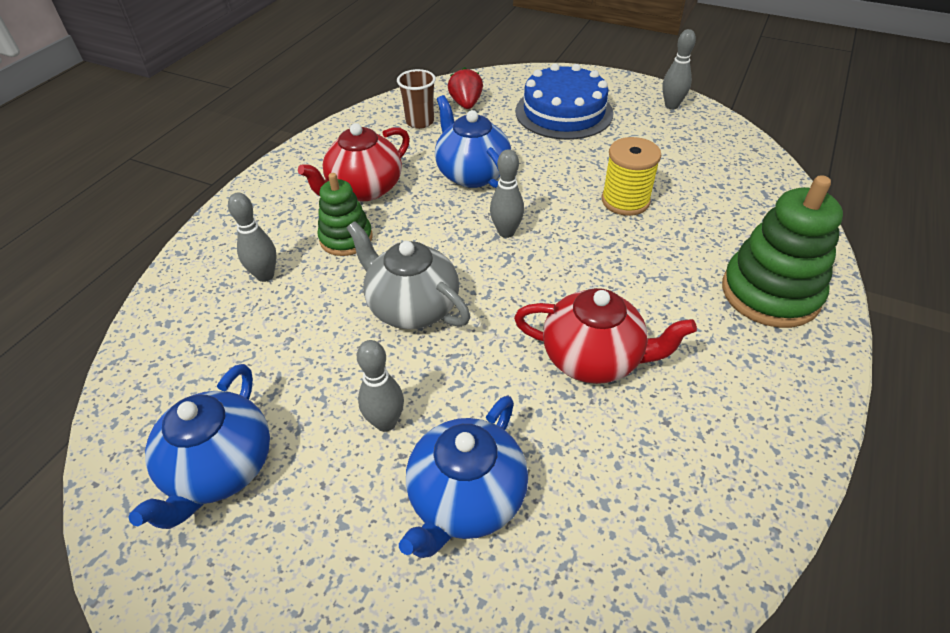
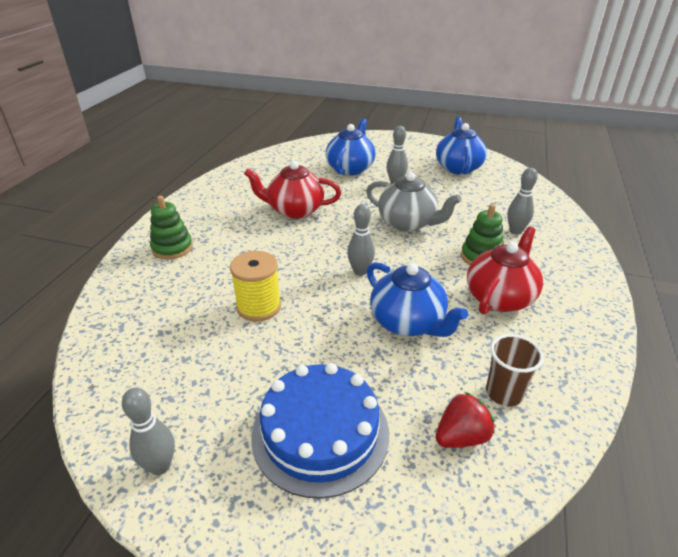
camera: 170 degrees right, 10 degrees down
(466, 104) = (461, 437): red strawberry -> red strawberry turned 105 degrees counterclockwise
(770, 293) = (172, 248): green stacking toy -> green stacking toy, size x0.62

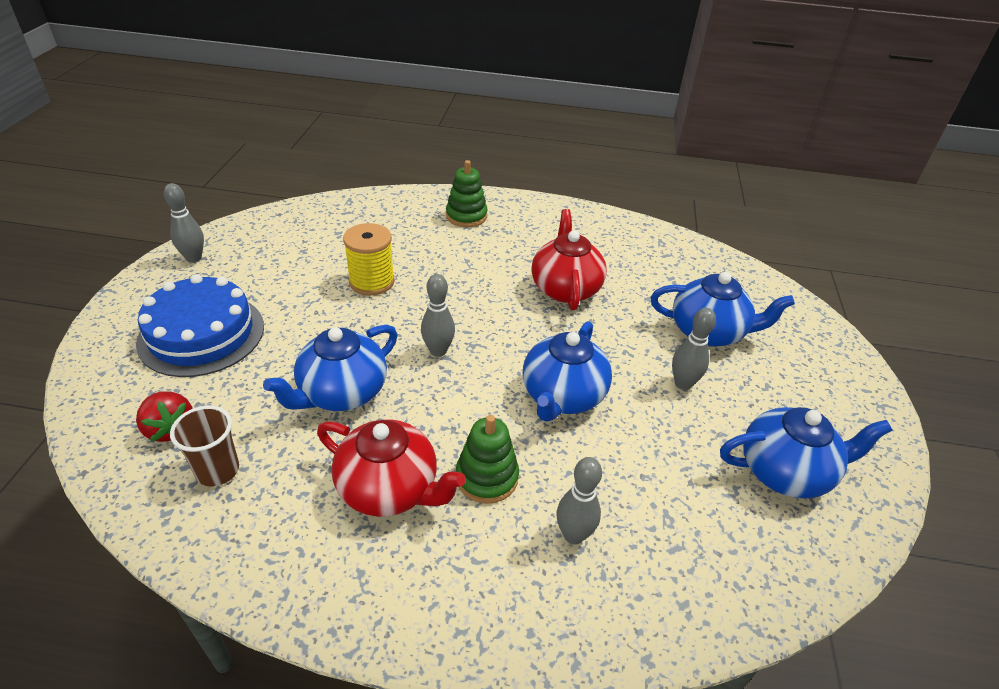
camera: 80 degrees right, 5 degrees up
(408, 223) = (562, 396): grey teapot -> blue teapot

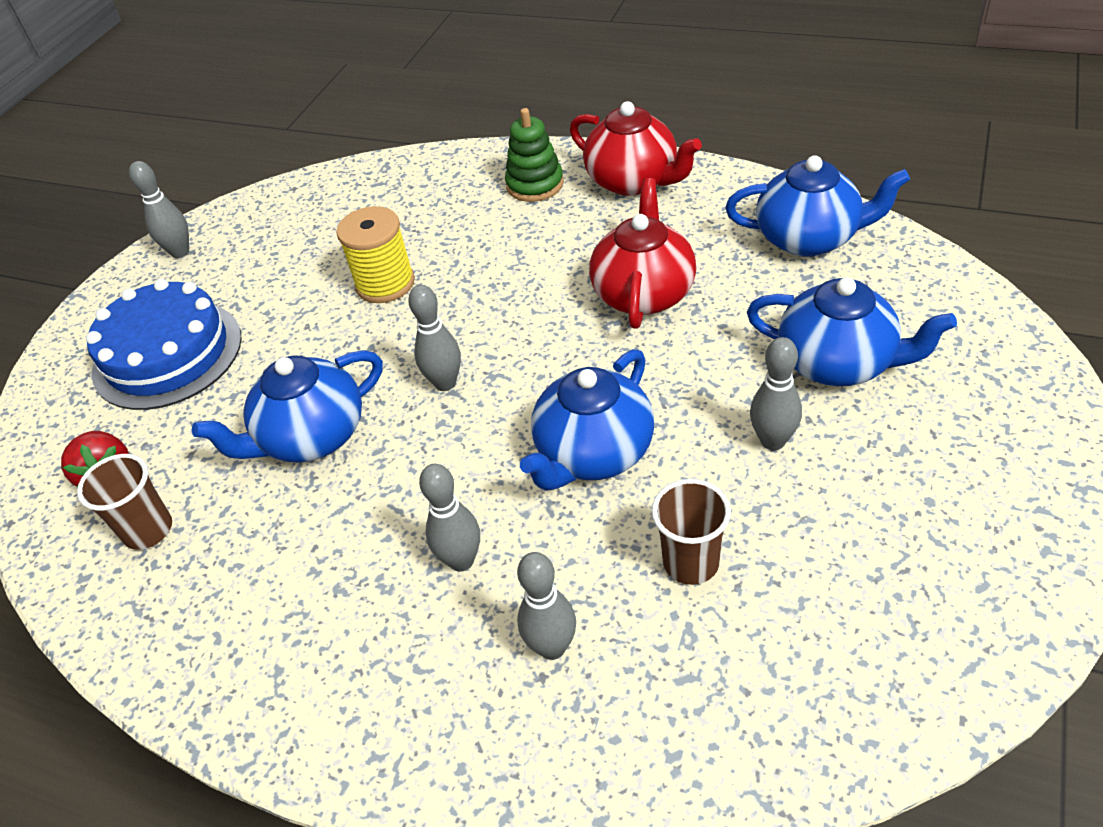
camera: 20 degrees right, 5 degrees up
(390, 489) = (338, 567): red teapot -> red teapot (633, 181)
(487, 477) = (461, 560): green stacking toy -> grey bowling pin
(654, 468) = (691, 562): none -> brown cup
(786, 471) = (887, 581): blue teapot -> blue teapot (809, 238)

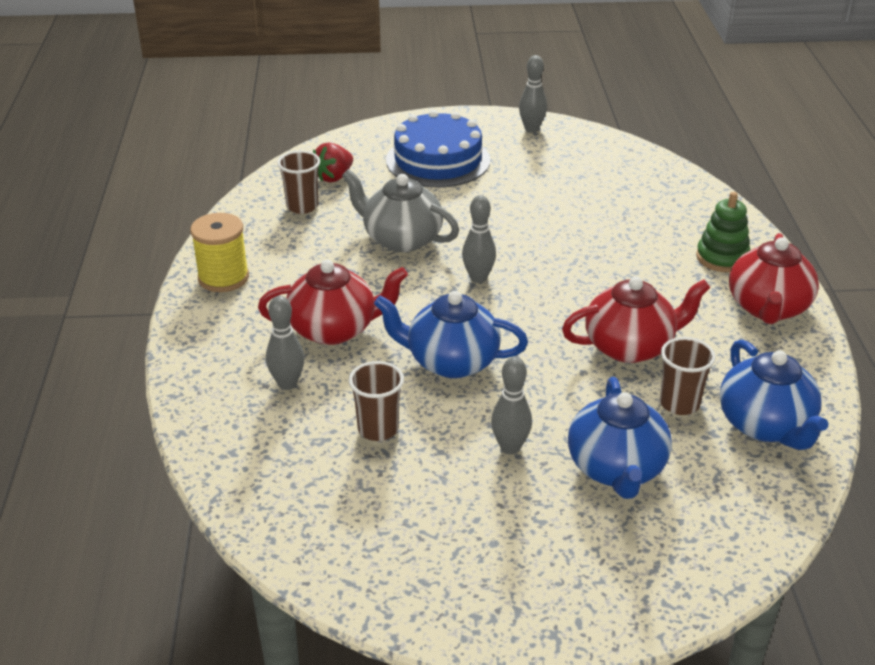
camera: 60 degrees right, 10 degrees down
(311, 437) = (401, 239): blue teapot -> grey teapot
(385, 284) = (558, 222): yellow spool -> yellow spool (223, 278)
(461, 560) = (334, 329): grey bowling pin -> red teapot
(752, 285) = (679, 403): none -> brown cup

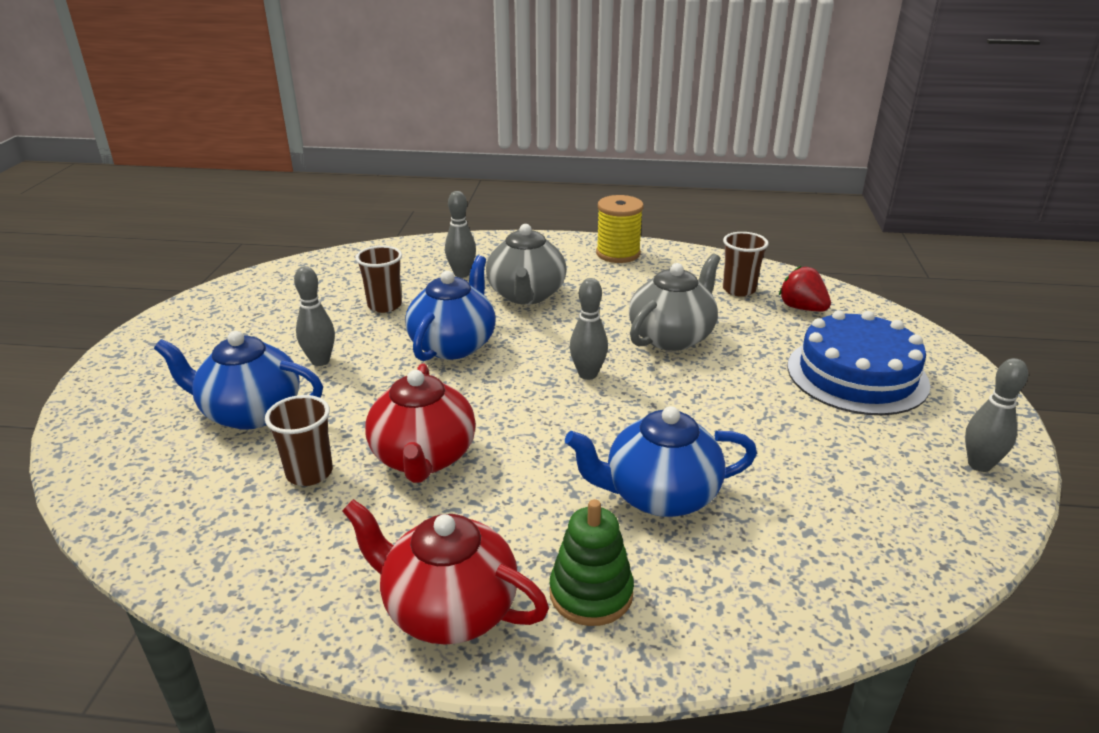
camera: 100 degrees right, 5 degrees down
(334, 329) = (526, 295): red teapot -> grey teapot
(766, 425) = (230, 532): blue teapot -> blue teapot (659, 495)

